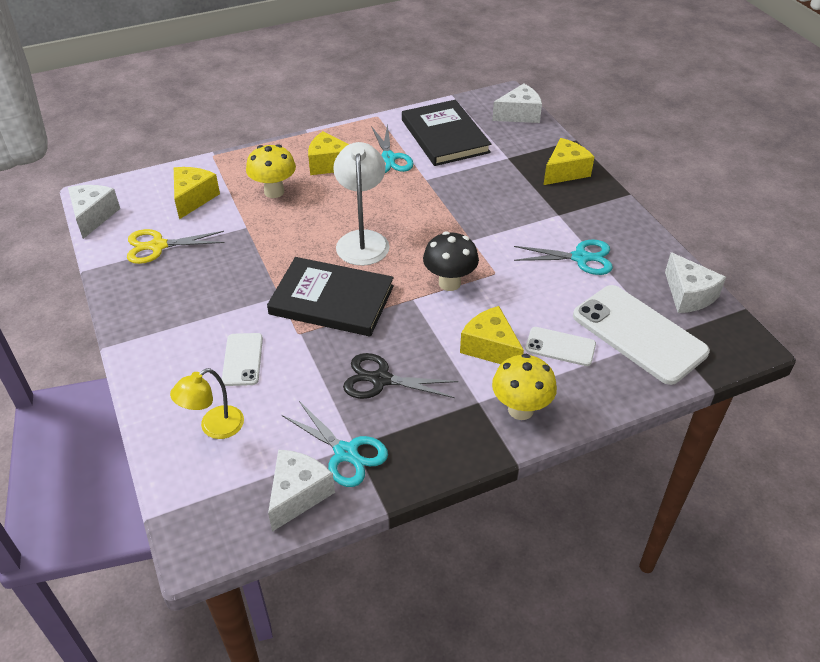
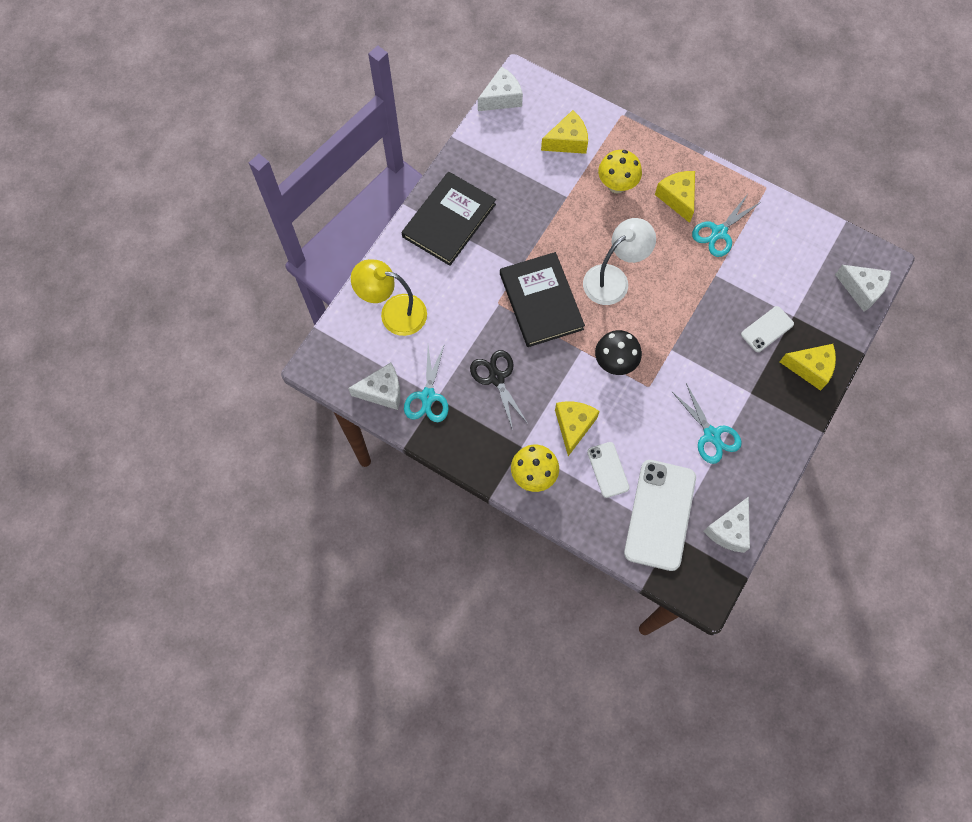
camera: 55 degrees right, 25 degrees up
(158, 246) = (506, 160): yellow scissors -> none
(214, 427) = (394, 313): yellow lamp -> yellow lamp, size x1.54
(242, 359) = (453, 288): white phone -> white phone (767, 329)
(445, 136) = (782, 253): black book -> black book (449, 220)

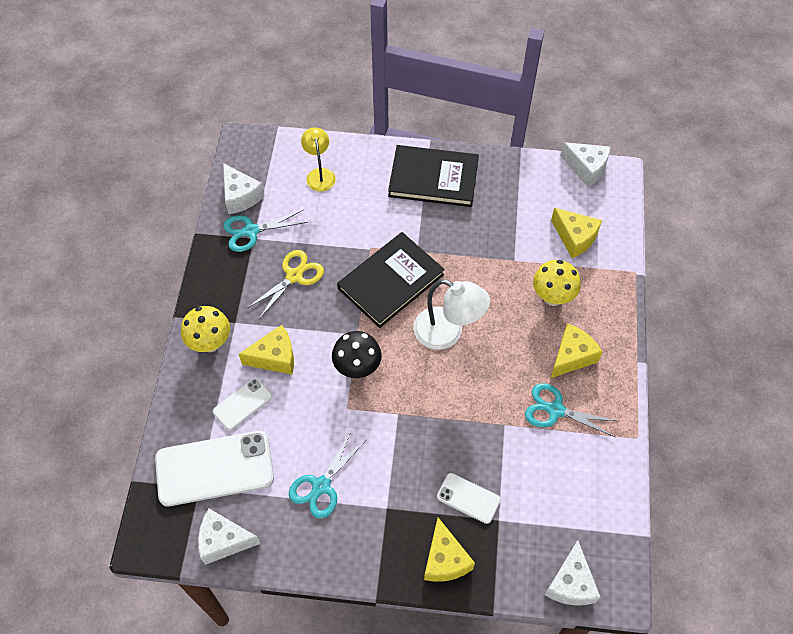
camera: 65 degrees right, 10 degrees down
(394, 313) = (319, 174): yellow lamp -> yellow lamp, size x0.65
(496, 378) = (294, 276): black scissors -> yellow scissors

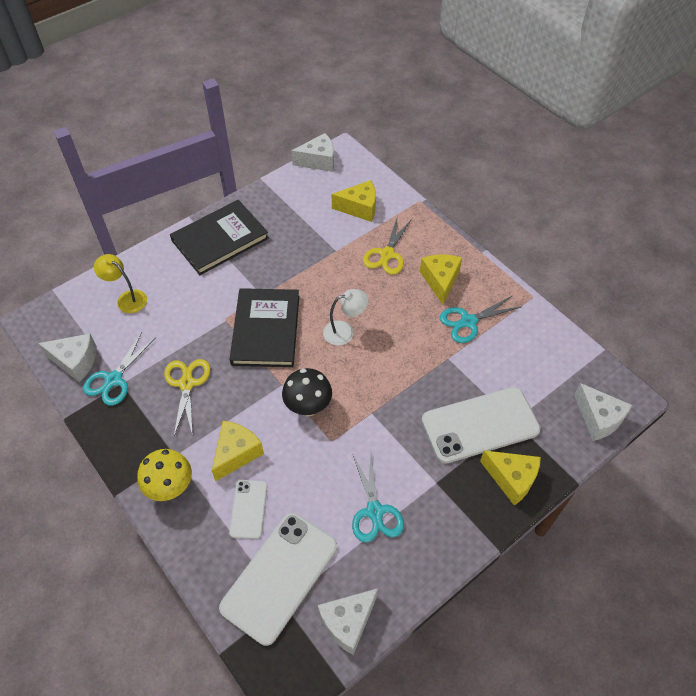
camera: 45 degrees left, 5 degrees down
(447, 333) = (345, 331): white lamp -> white lamp, size x0.65
(468, 498) = (480, 425): white phone -> white phone, size x1.95
(552, 297) = (387, 254): yellow mushroom -> yellow scissors

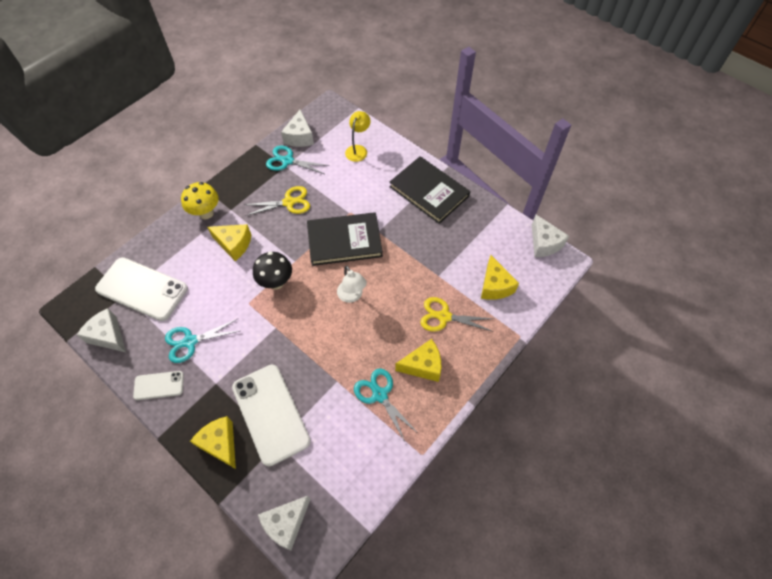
camera: 80 degrees right, 5 degrees up
(248, 509) = (191, 261): white phone -> white phone (159, 385)
(511, 479) = (220, 444): yellow cheese -> yellow cheese turned 120 degrees clockwise

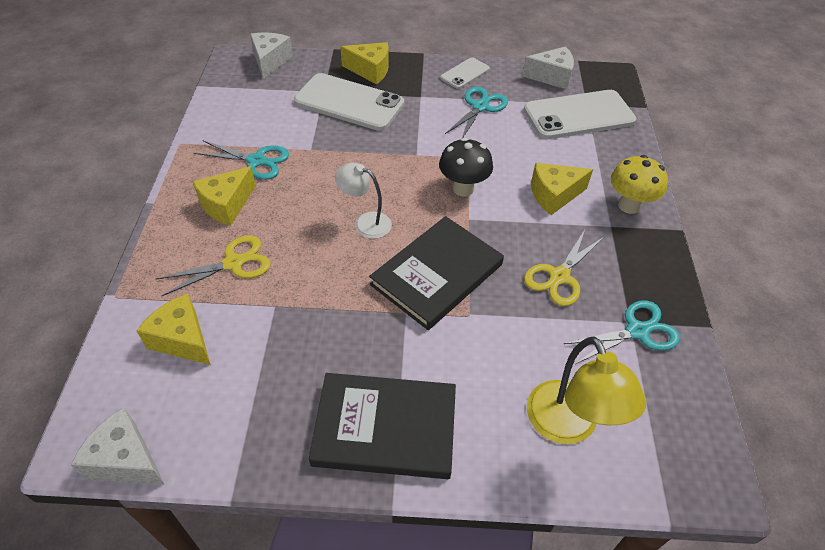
camera: 140 degrees right, 10 degrees down
(299, 137) = (675, 383): white cheese -> none
(358, 150) = (568, 426): yellow lamp -> yellow lamp, size x1.54

